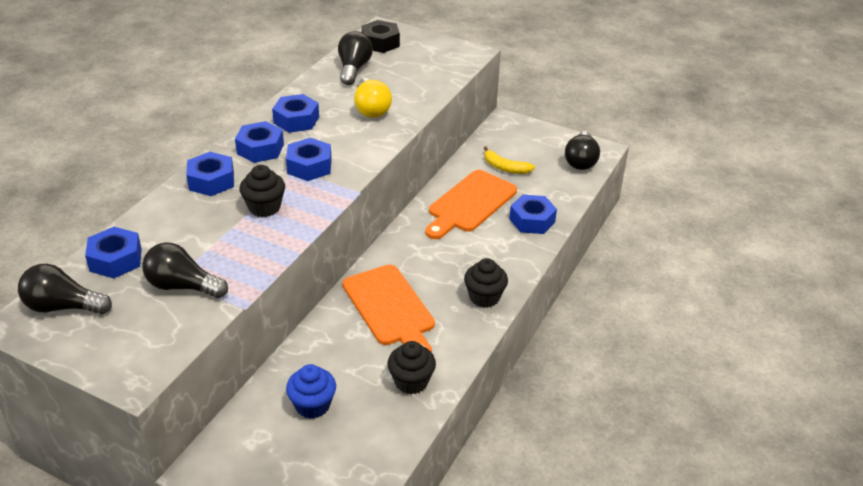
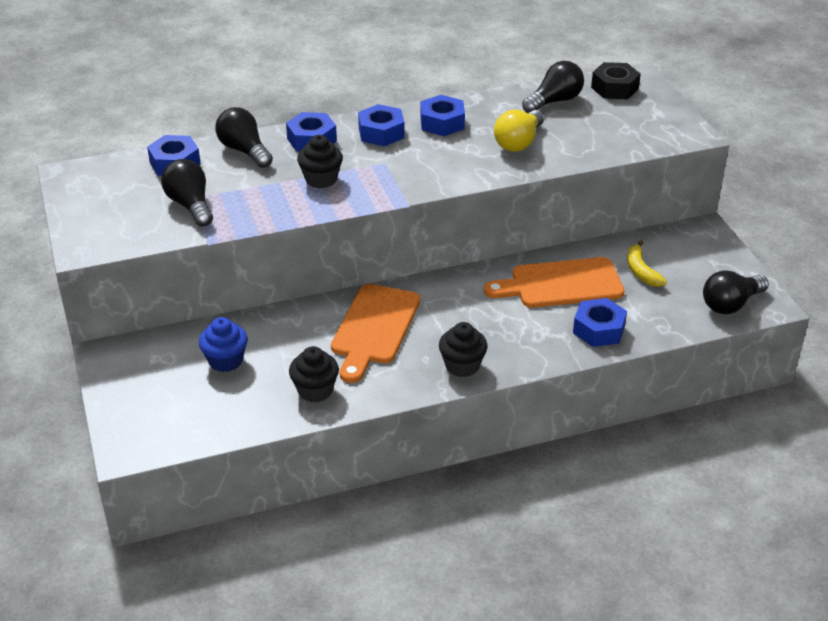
camera: 45 degrees right, 0 degrees up
(63, 307) = (105, 177): black light bulb -> black light bulb (244, 150)
(309, 166) = (399, 165): blue nut -> none

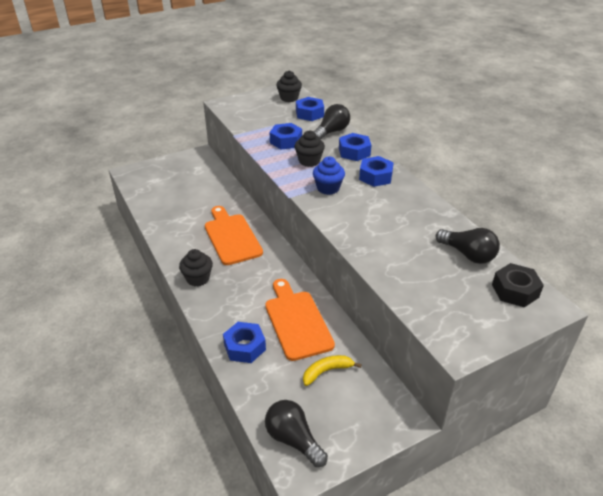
camera: 80 degrees right, 0 degrees up
(190, 205) = (269, 124): black light bulb -> none
(225, 361) = (197, 189): blue cupcake -> blue cupcake (328, 188)
(315, 390) = (172, 222): black cupcake -> black cupcake (289, 98)
(374, 328) = (231, 237): orange cutting board -> orange cutting board turned 60 degrees clockwise
(442, 123) = (402, 200): blue nut -> blue nut (286, 141)
(518, 142) = (391, 239): yellow light bulb -> none

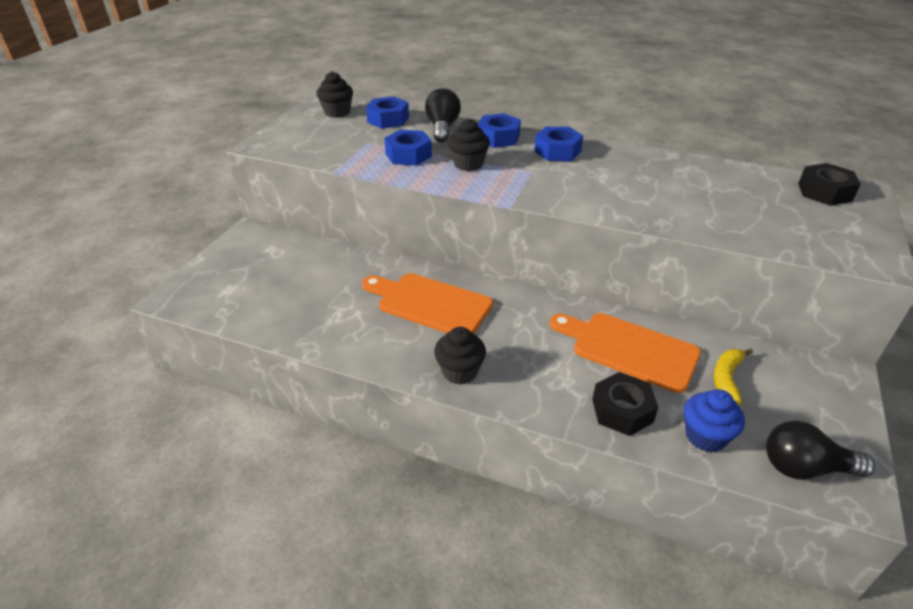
camera: 40 degrees left, 0 degrees up
(245, 347) = (622, 410): blue nut -> black nut
(328, 188) = (533, 181): blue cupcake -> blue cupcake (705, 436)
(468, 254) = (746, 181): black light bulb -> none

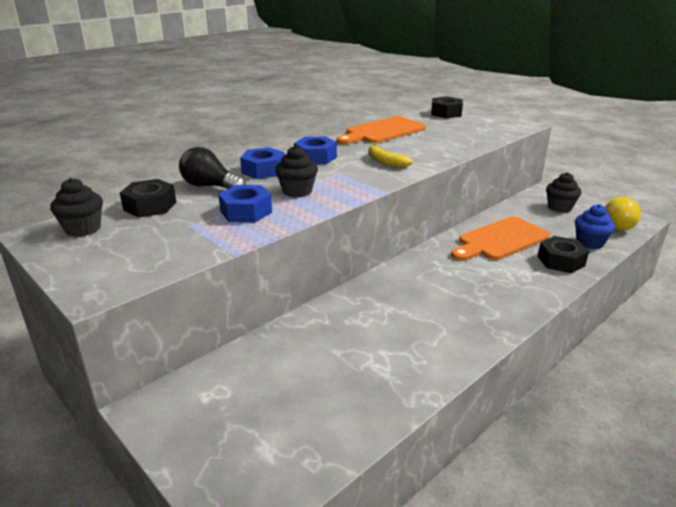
camera: 65 degrees left, 10 degrees down
(388, 119) = (150, 206): blue nut -> black nut
(430, 304) = (397, 306): orange cutting board -> orange cutting board (382, 131)
(460, 371) = (497, 314): black cupcake -> black cupcake (559, 207)
(727, 379) = (541, 220): yellow banana -> yellow banana (385, 162)
(804, 468) = (618, 225): black light bulb -> yellow light bulb

